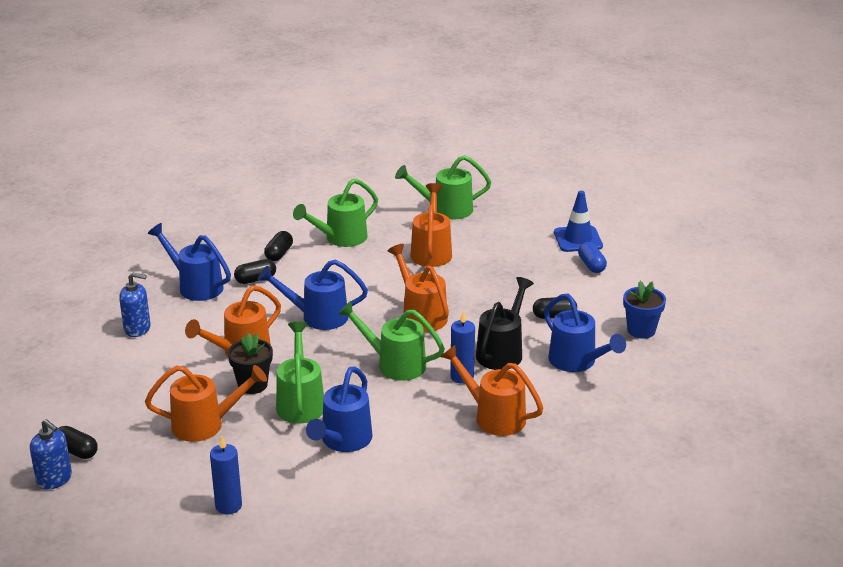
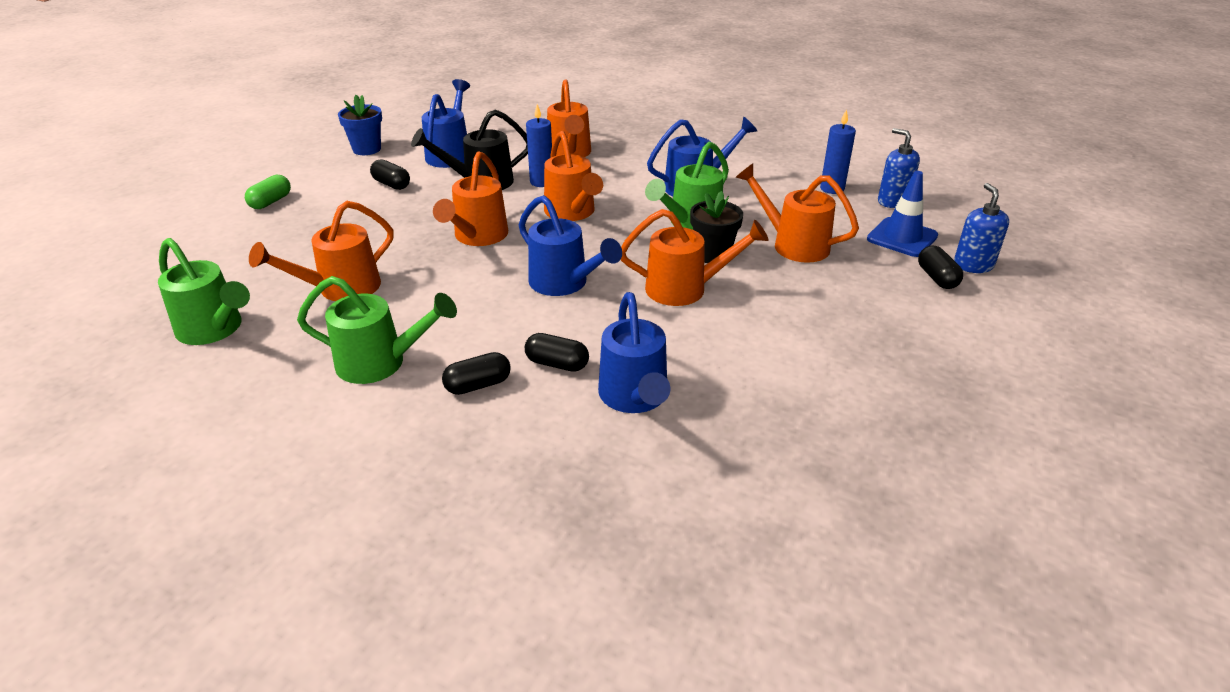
camera: 135 degrees left, 5 degrees up
(137, 329) = (768, 376): blue soap dispenser -> blue soap dispenser (893, 201)
(395, 364) = (572, 213): green watering can -> orange watering can
(578, 239) = (217, 226): blue traffic cone -> blue traffic cone (902, 237)
(591, 265) = (271, 202): blue capsule -> green capsule

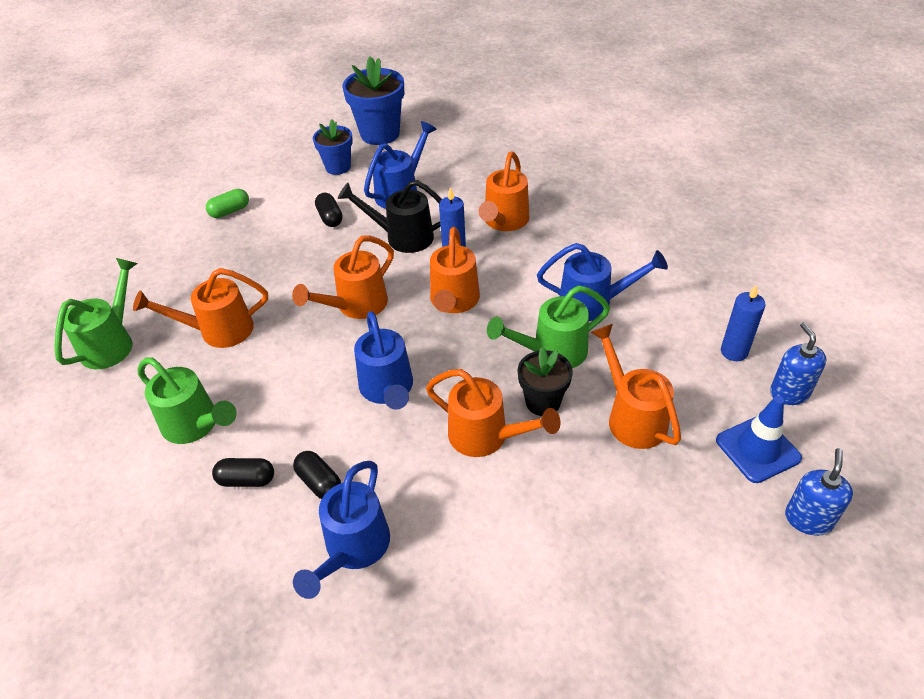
camera: 30 degrees right, 10 degrees up
(214, 330) = (112, 343): green watering can -> green watering can turned 135 degrees counterclockwise
(391, 120) = (380, 134): none -> blue flower pot
(937, 278) = (751, 521): black capsule -> none

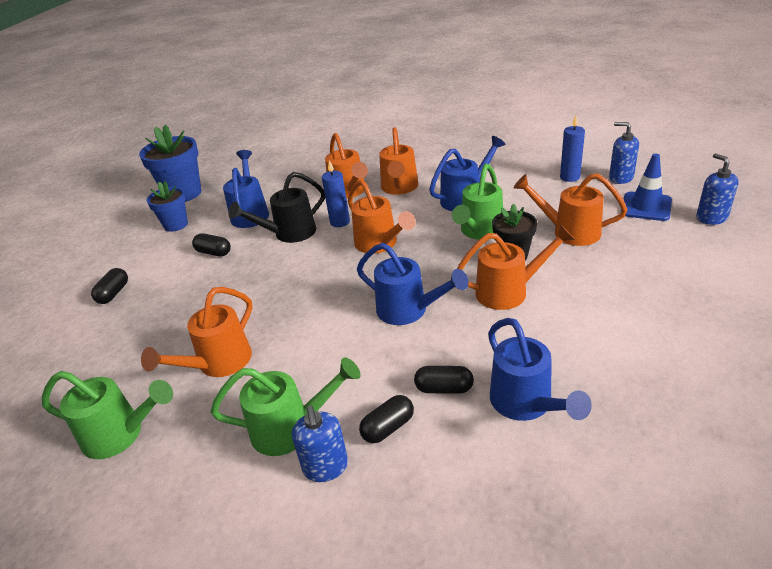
camera: 40 degrees left, 10 degrees down
(112, 343) = (120, 435): green watering can -> green watering can turned 120 degrees clockwise
(178, 474) = (325, 467): none -> blue soap dispenser
(230, 211) = (113, 293): green capsule -> black capsule
(356, 305) = (313, 284): orange watering can -> orange watering can (399, 188)

